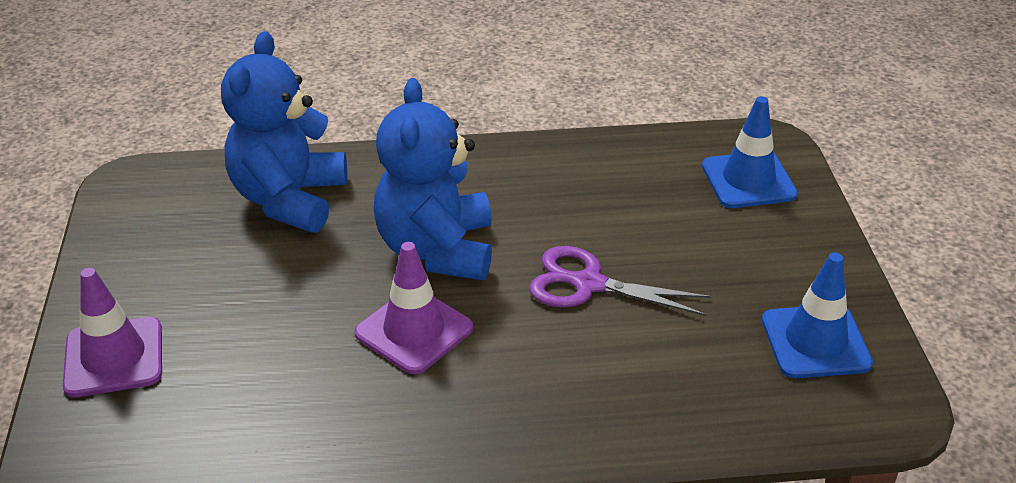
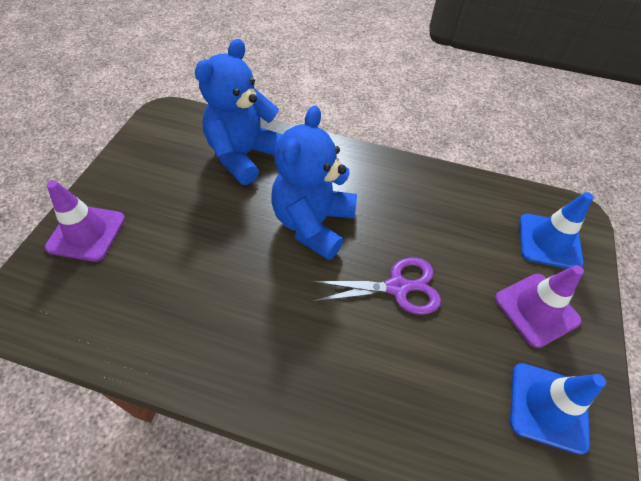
camera: 20 degrees right, 15 degrees up
(414, 331) = (267, 282): purple traffic cone -> purple traffic cone (536, 309)
(587, 284) = (398, 287): purple scissors -> purple scissors turned 135 degrees clockwise

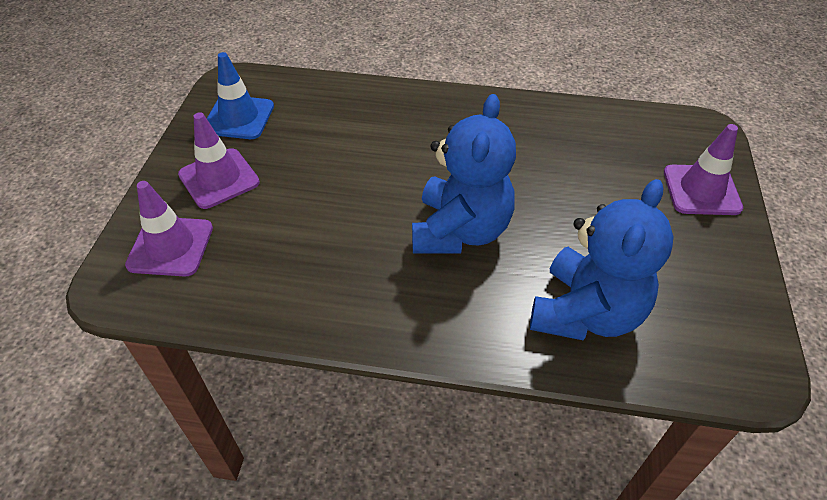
camera: 175 degrees right, 5 degrees down
(398, 287) = (358, 181): purple scissors -> none
(549, 241) = (170, 246): blue traffic cone -> purple traffic cone

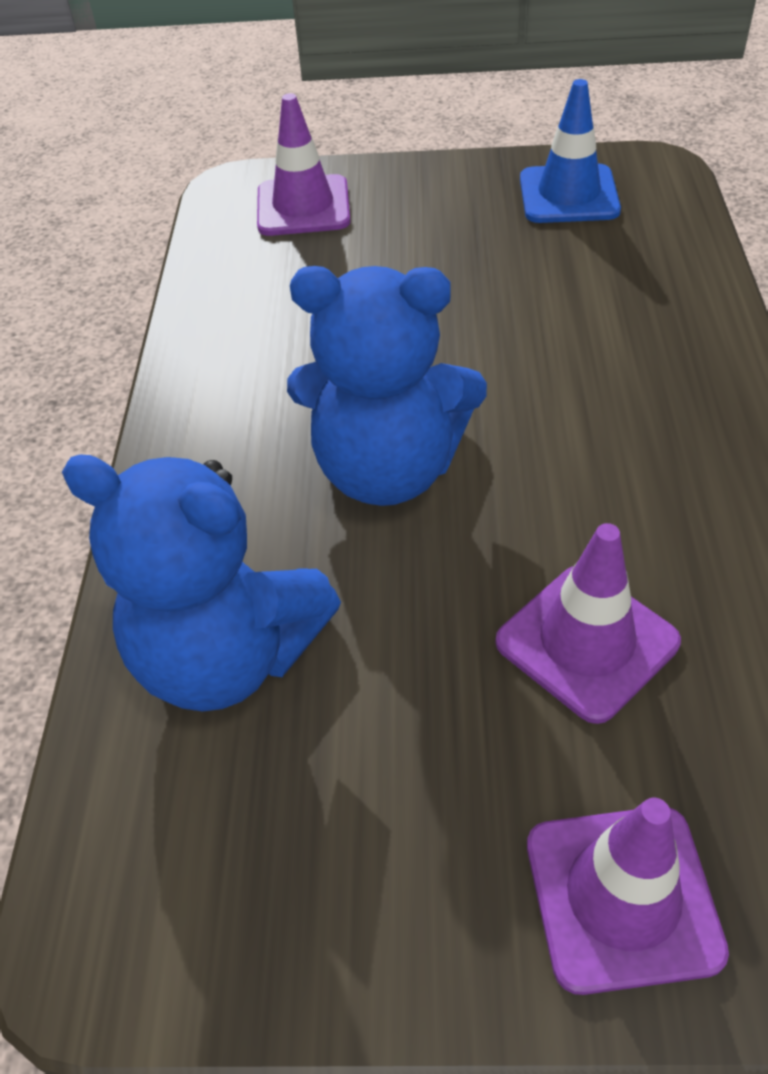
camera: 85 degrees right, 0 degrees up
(219, 178) = (433, 211): purple traffic cone -> purple traffic cone (587, 642)

